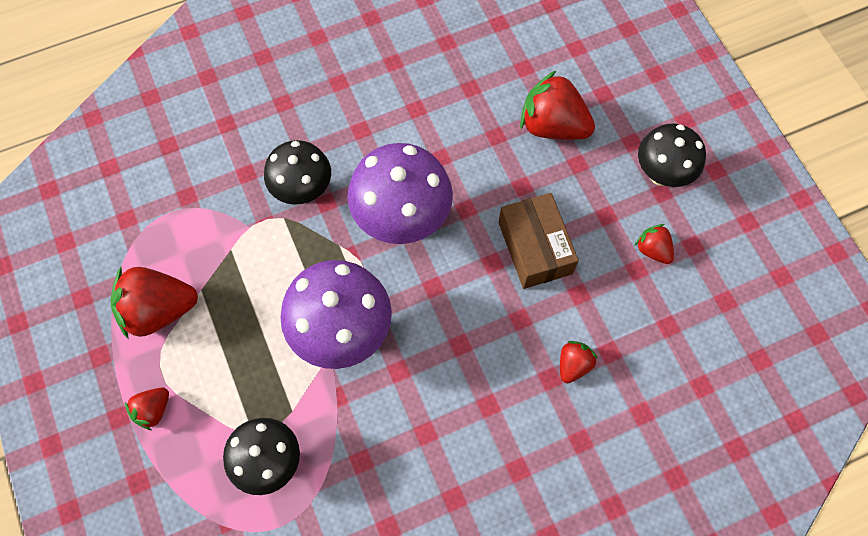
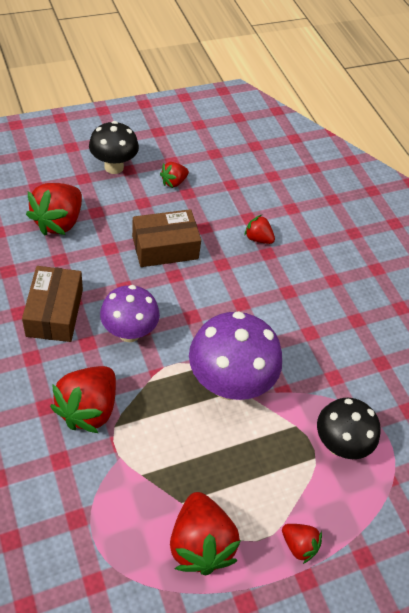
camera: 95 degrees left, 15 degrees down
(303, 191) = (88, 408): black mushroom -> red strawberry
(402, 220) = (129, 332): purple mushroom -> purple mushroom, size x0.66
(420, 142) = (54, 312): none -> brown box

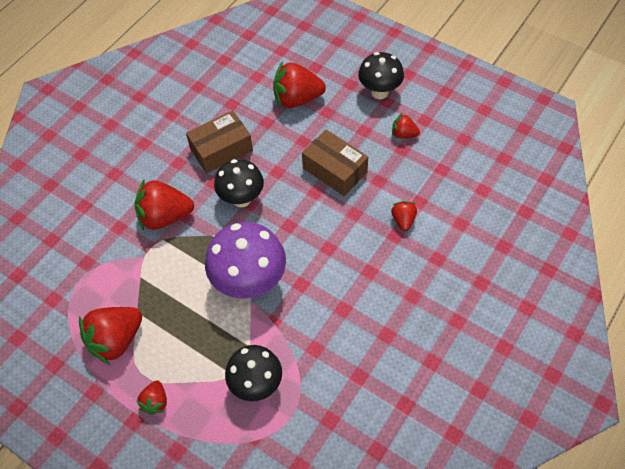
camera: 65 degrees right, 5 degrees up
(129, 332) = (242, 199): purple mushroom -> black mushroom

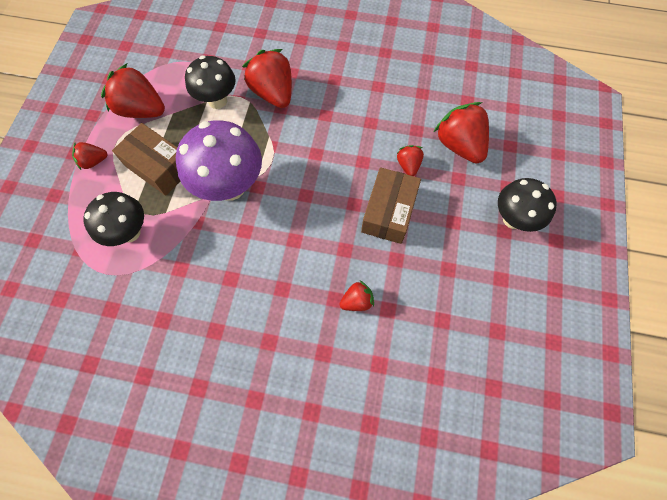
camera: 65 degrees right, 10 degrees up
(221, 149) = (365, 106): brown box -> brown box (159, 167)
(242, 199) = (318, 144): black mushroom -> black mushroom (217, 101)
(403, 134) = (469, 263): red strawberry -> red strawberry (408, 165)

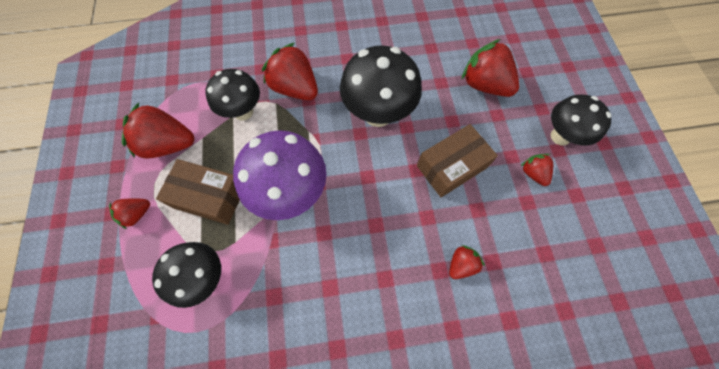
camera: 20 degrees left, 0 degrees up
(340, 141) = (378, 114): none -> black mushroom
(389, 212) = (451, 167): brown box -> brown box turned 60 degrees clockwise
(408, 165) = (449, 117): red strawberry -> red strawberry (533, 173)

